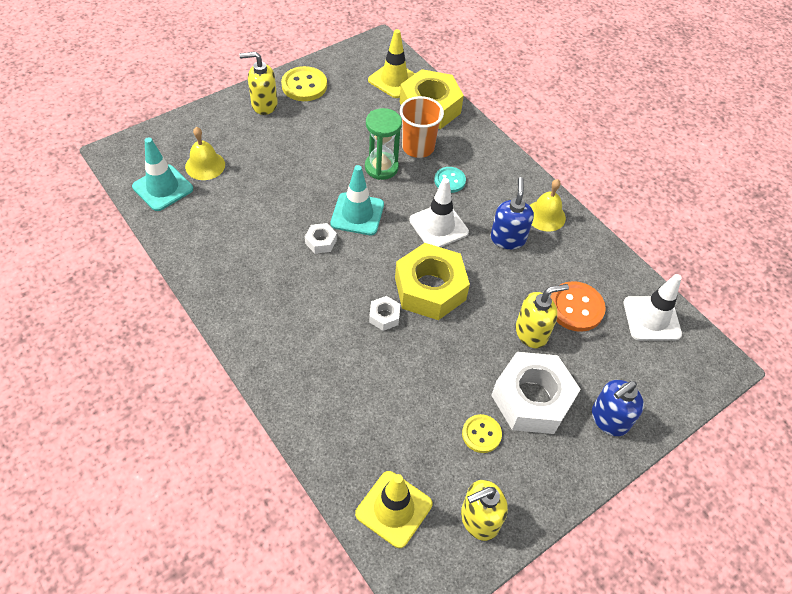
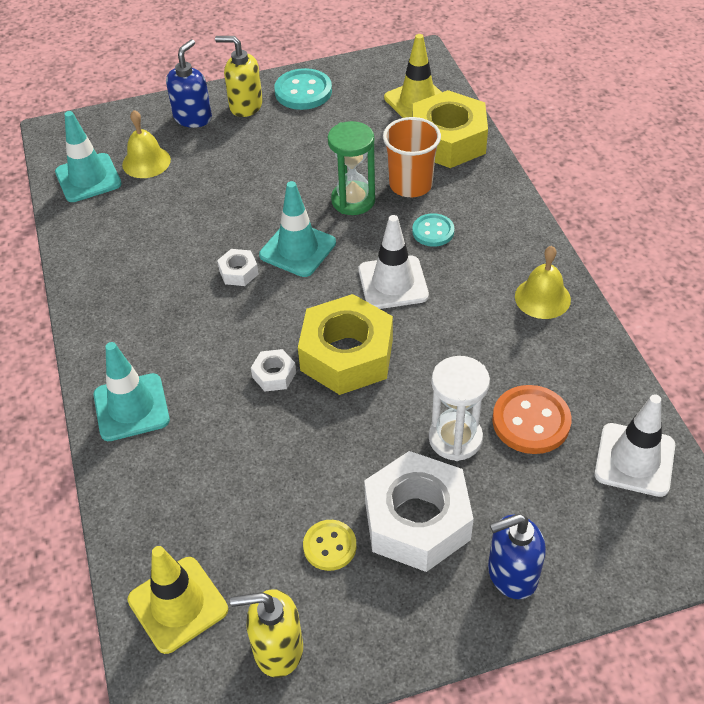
camera: 25 degrees right, 5 degrees down
(288, 368) = (131, 407): none -> turquoise traffic cone
(304, 85) = (303, 91): yellow button -> turquoise button
(508, 238) = (477, 316): blue soap dispenser -> blue soap dispenser (193, 118)
(531, 333) = (455, 438): yellow soap dispenser -> white hourglass

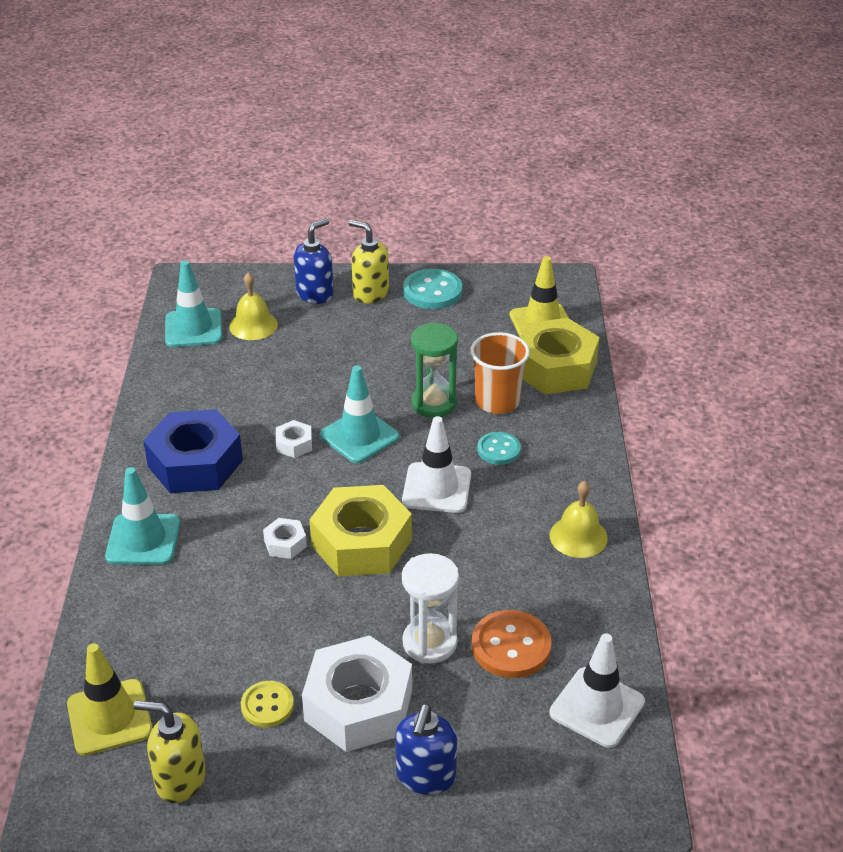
camera: 15 degrees right, 10 degrees down
(149, 315) = (195, 463): none -> blue nut
(511, 574) = (425, 776): blue soap dispenser -> blue soap dispenser turned 75 degrees counterclockwise

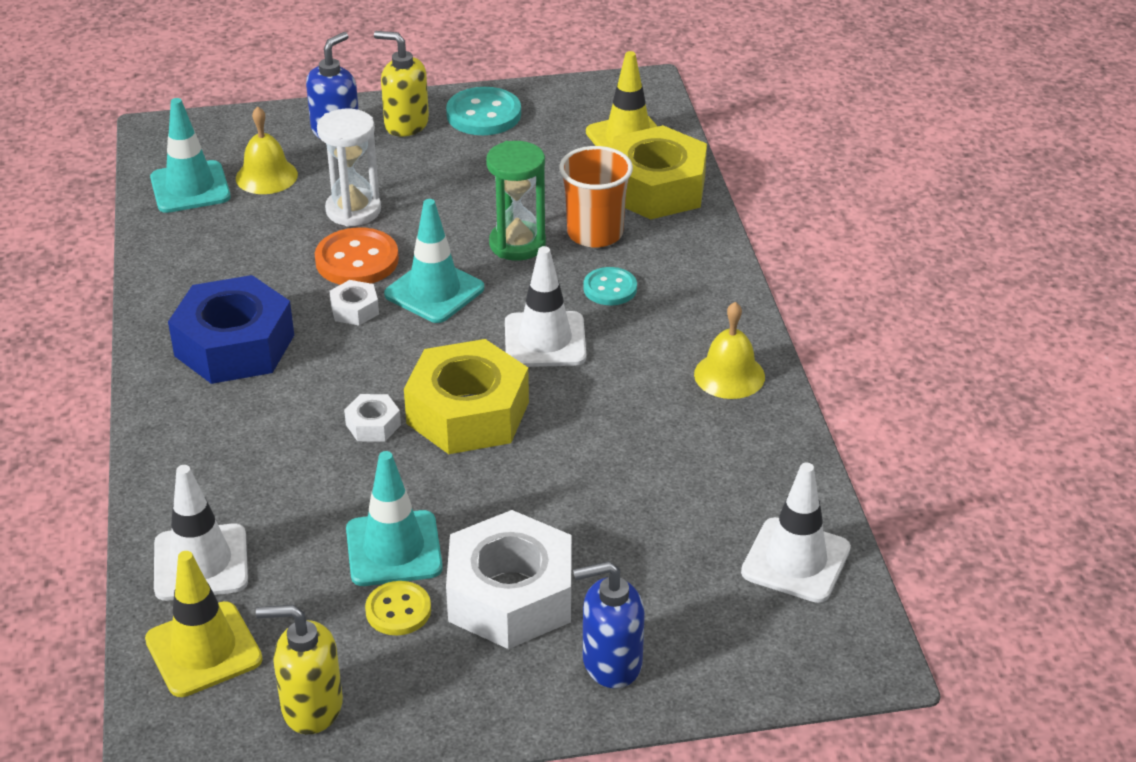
camera: 10 degrees left, 0 degrees up
(125, 643) = (201, 563): none -> white traffic cone
(143, 540) = (191, 441): turquoise traffic cone -> turquoise traffic cone (393, 549)
(425, 776) = (611, 662): blue soap dispenser -> blue soap dispenser turned 75 degrees clockwise
(429, 643) = (579, 515): white hourglass -> white hourglass (353, 210)
(511, 646) = (678, 507): orange button -> orange button (357, 260)

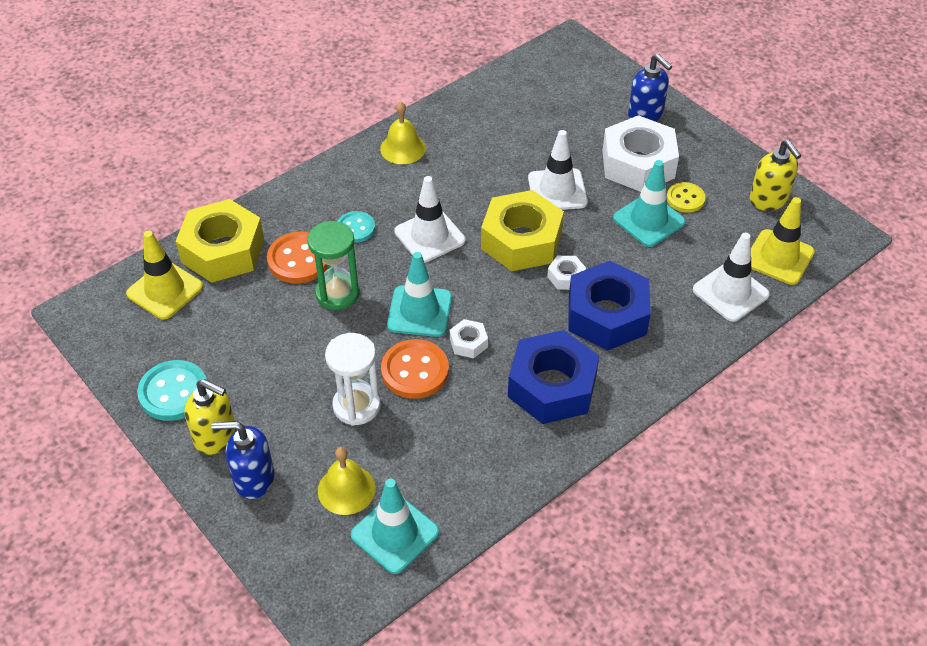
camera: 120 degrees left, 10 degrees up
(282, 432) = (607, 315): none -> blue nut
(406, 124) = (216, 436): yellow soap dispenser -> yellow soap dispenser turned 60 degrees counterclockwise
(595, 233) = (299, 259): orange cup -> orange button
(796, 560) = (527, 80): white traffic cone -> white traffic cone (557, 190)

